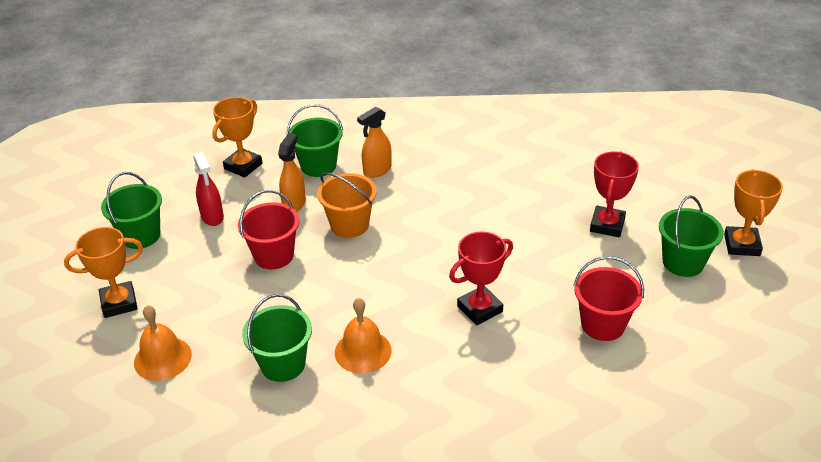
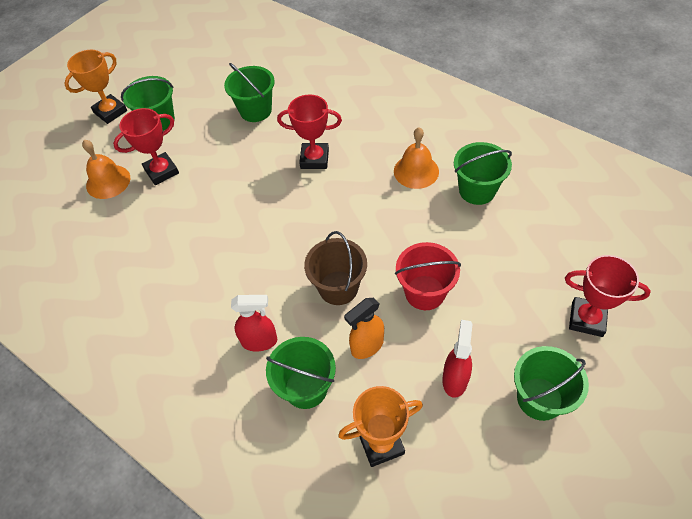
camera: 140 degrees left, 15 degrees up
(119, 303) = (587, 319): orange trophy -> red trophy
(162, 358) = (565, 242): orange bell -> orange bell (108, 181)
(349, 225) = (338, 288): orange bucket -> brown bucket
(377, 170) = (260, 341): orange spray bottle -> red spray bottle
(603, 324) = (255, 110): red bucket -> green bucket

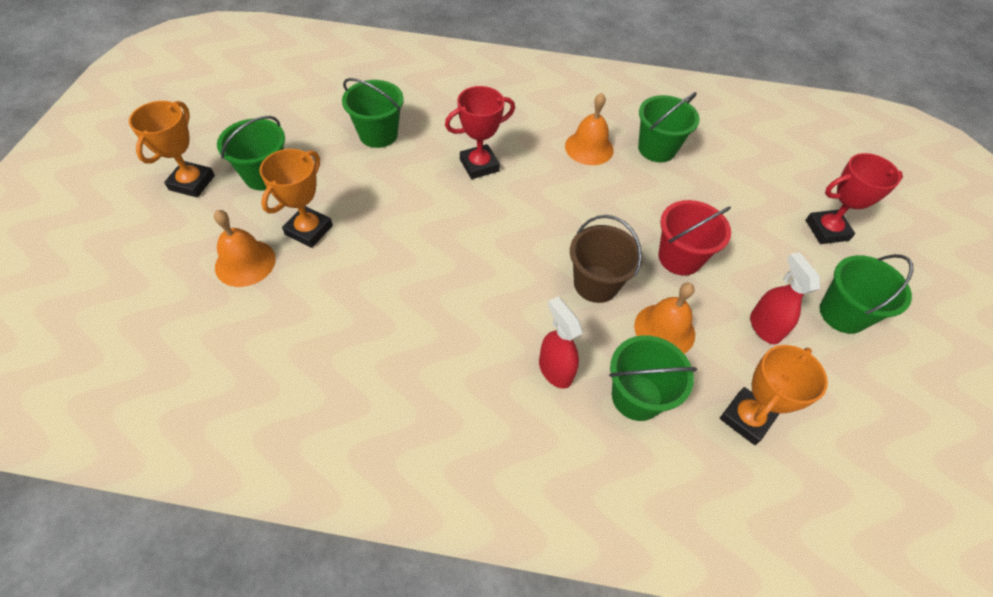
camera: 35 degrees left, 0 degrees up
(161, 171) = (309, 230): red trophy -> orange trophy
(260, 341) = (555, 370): red spray bottle -> red spray bottle turned 90 degrees counterclockwise
(367, 346) = (664, 330): orange spray bottle -> orange bell

